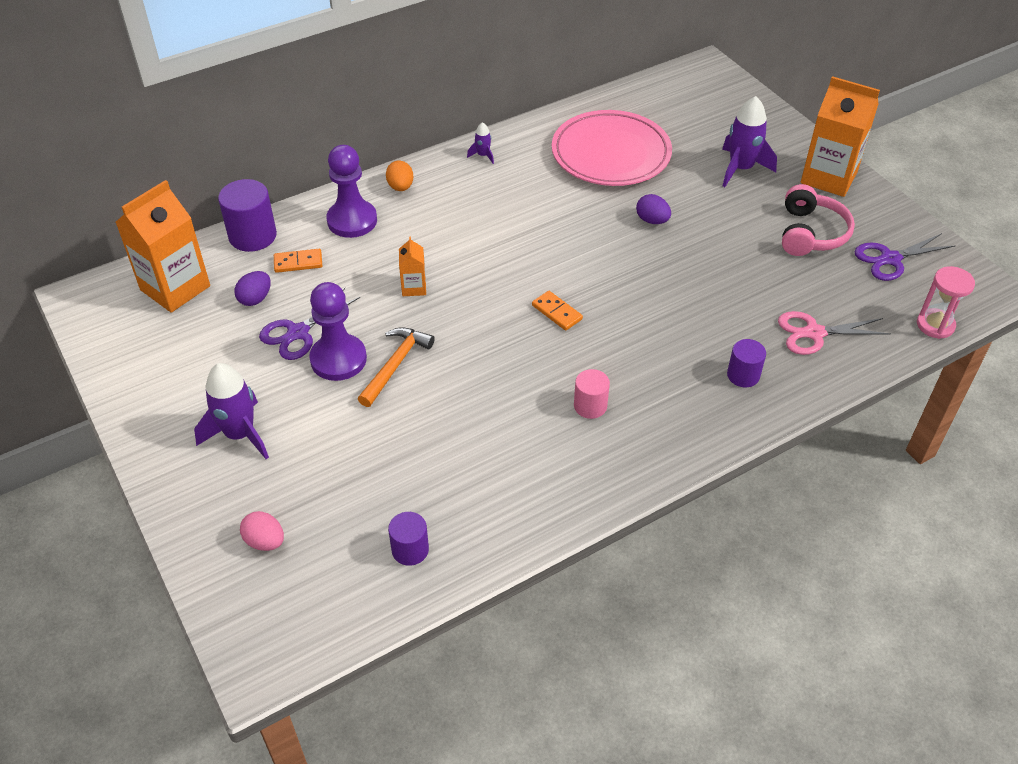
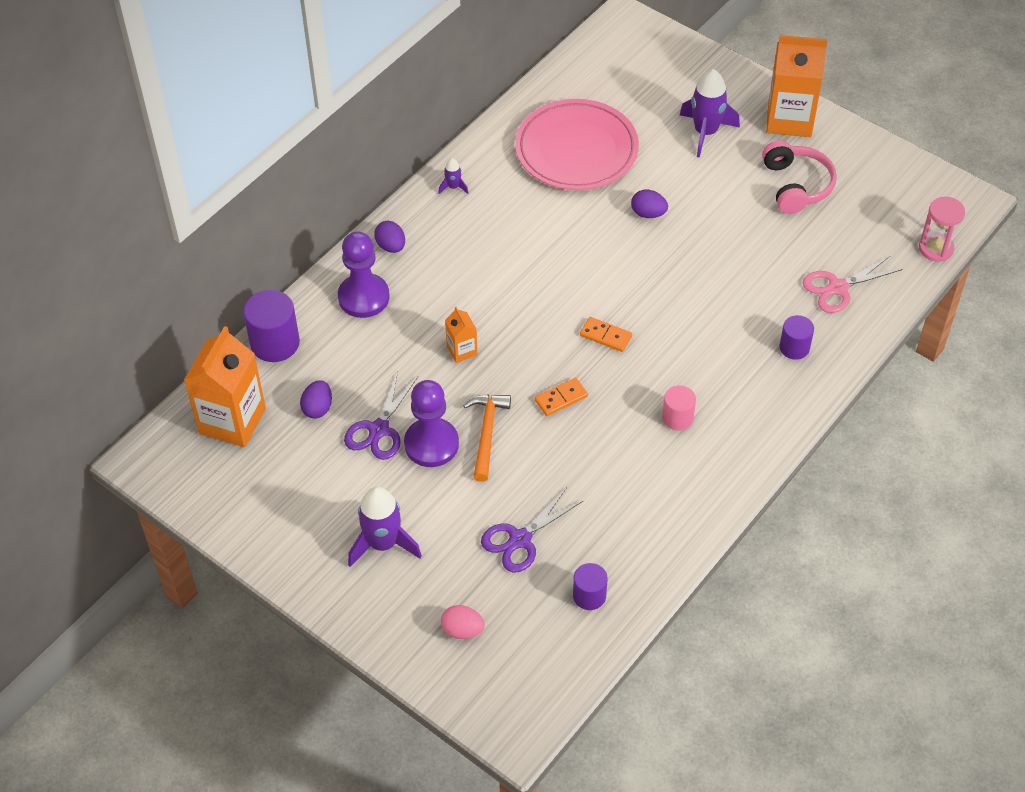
camera: 20 degrees left, 5 degrees up
(298, 262) = (337, 358): orange domino -> orange domino (561, 398)
(400, 187) = (391, 246): orange egg -> purple egg
(890, 259) = (875, 192): purple scissors -> purple scissors (520, 539)

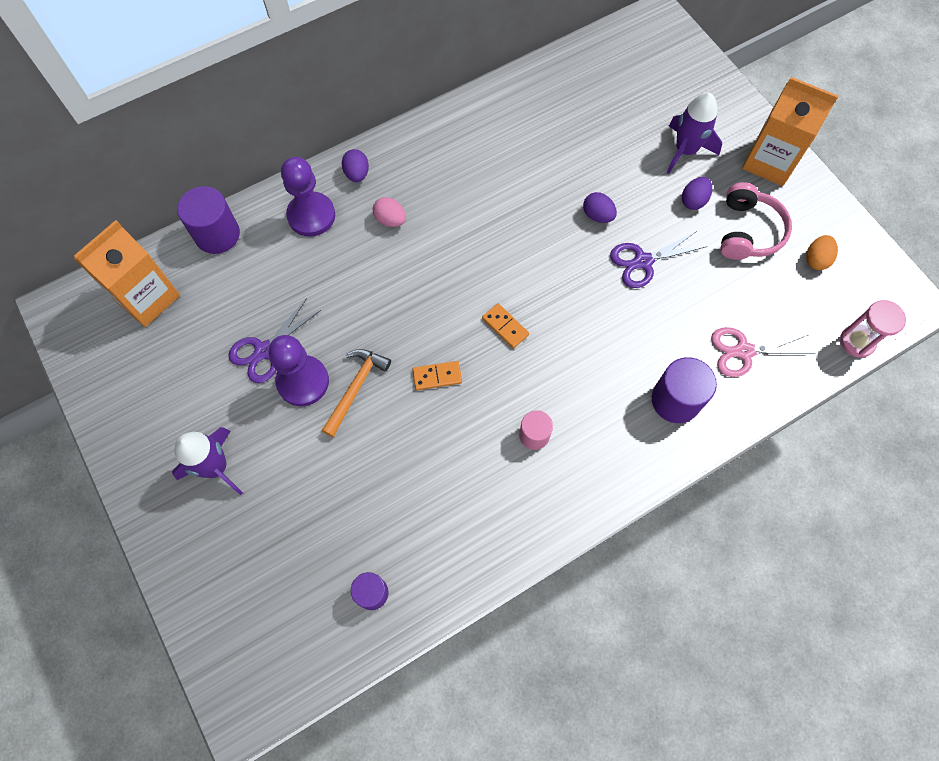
camera: 20 degrees right, 15 degrees up
(318, 408) = (223, 310): purple egg -> purple egg (693, 201)
(453, 187) = (436, 133): purple rocket -> none
(462, 350) = (371, 297): orange carton -> none
(462, 630) = (243, 584): pink egg -> pink egg (390, 220)
(520, 539) = (336, 509): purple scissors -> purple scissors (643, 261)
(576, 150) = (560, 131): pink plate -> none
(794, 347) = (675, 400): purple cylinder -> purple cylinder, size x1.64
(869, 191) = (816, 259): none -> orange egg

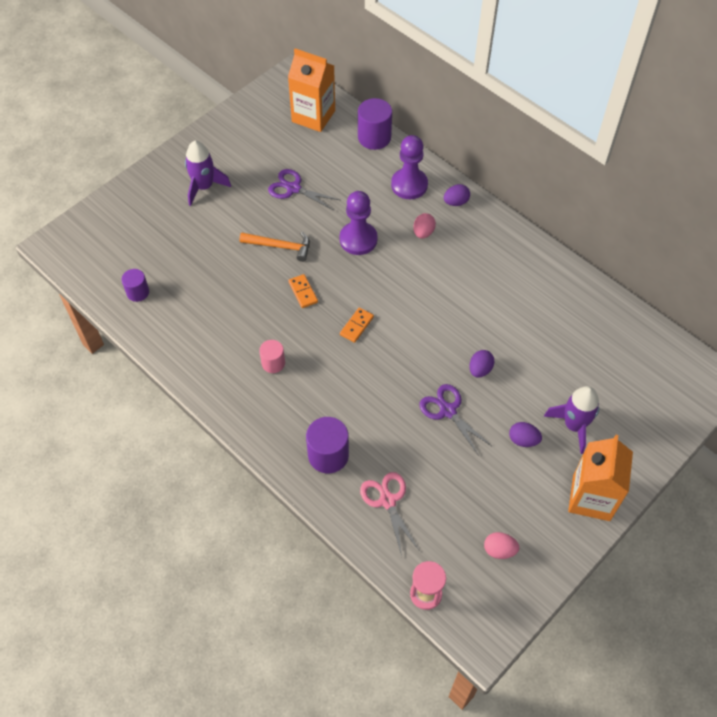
camera: 75 degrees right, 10 degrees down
(303, 381) = (276, 215): purple pawn -> purple pawn (358, 239)
(748, 231) = (508, 489): pink headphones -> none
(816, 259) = (499, 550): orange egg -> pink egg

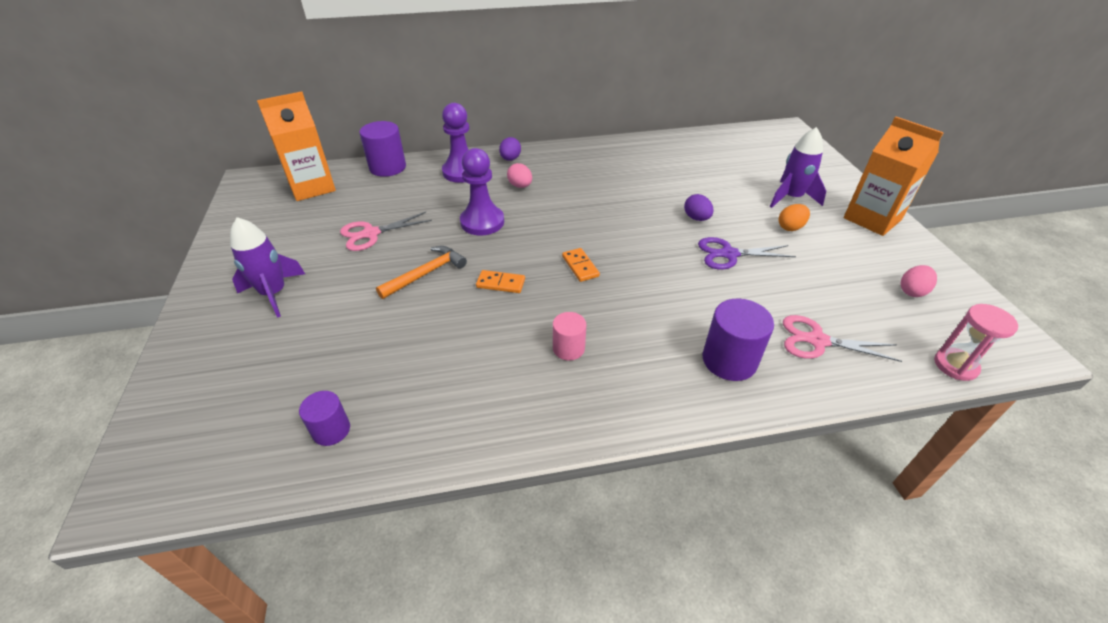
camera: 55 degrees left, 15 degrees down
(293, 188) = (371, 234): purple scissors -> pink scissors
(523, 440) = (790, 227): purple egg -> orange egg

